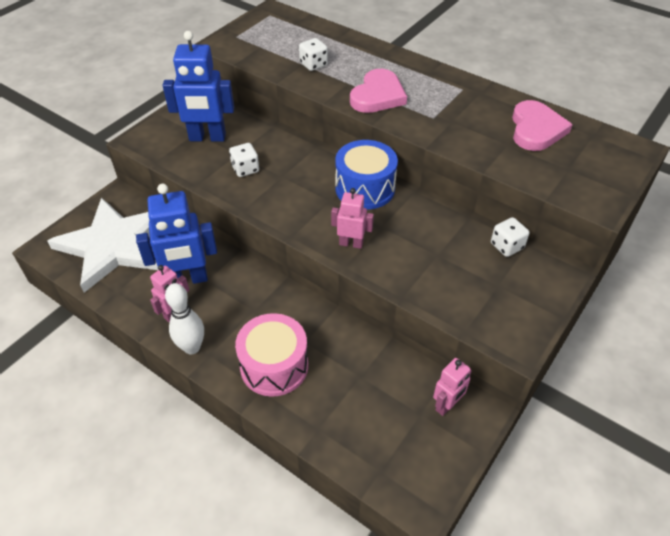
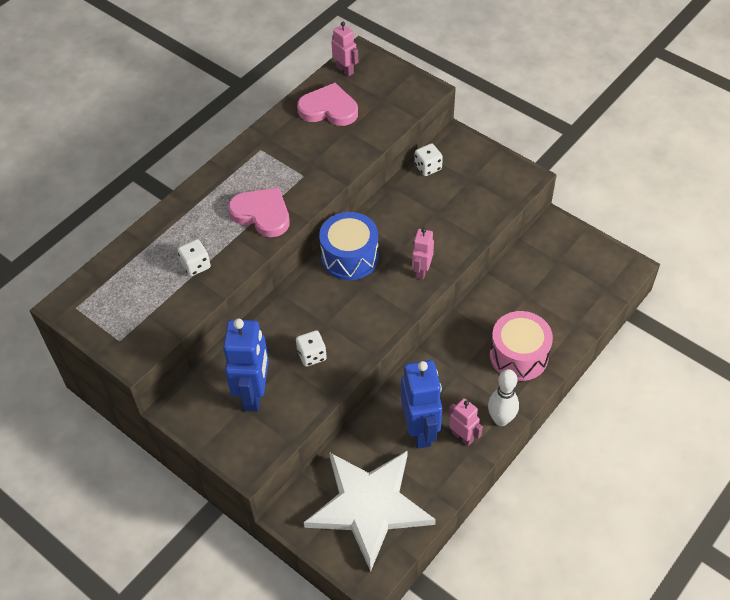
camera: 85 degrees left, 5 degrees up
(447, 405) = (550, 244): pink robot -> pink robot (345, 70)

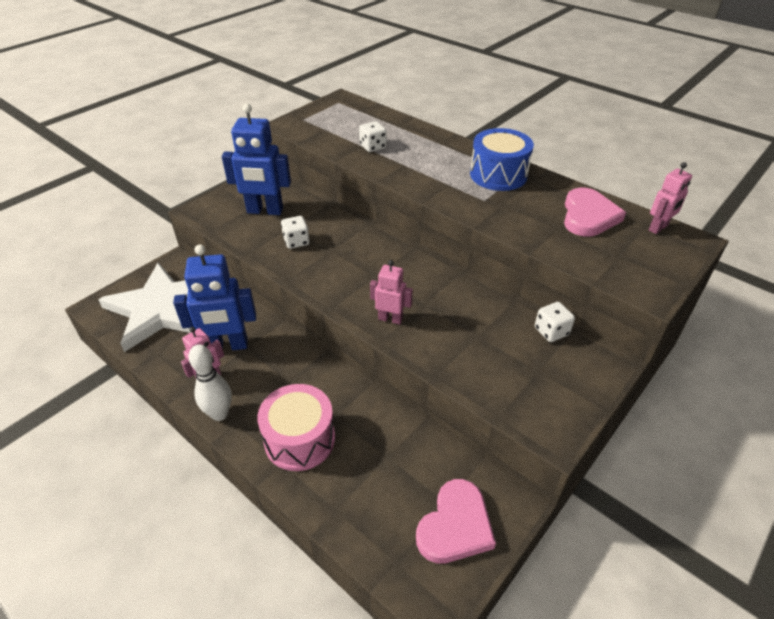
camera: 90 degrees right, 10 degrees down
(262, 214) = (431, 177): pink heart -> pink heart (455, 525)
(350, 257) = (411, 266): blue drum -> blue drum (498, 175)

